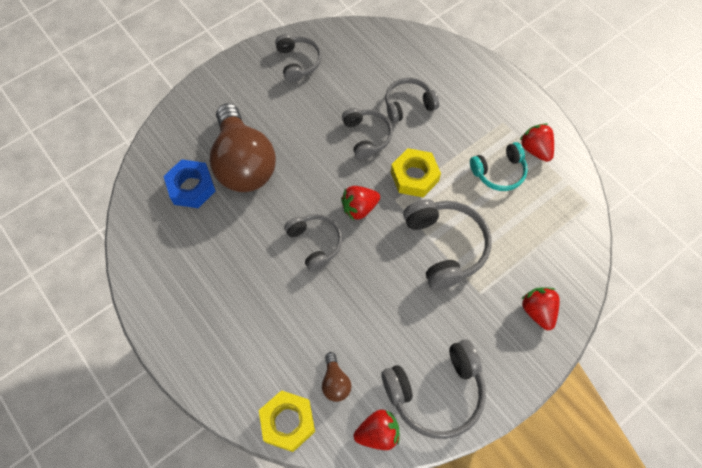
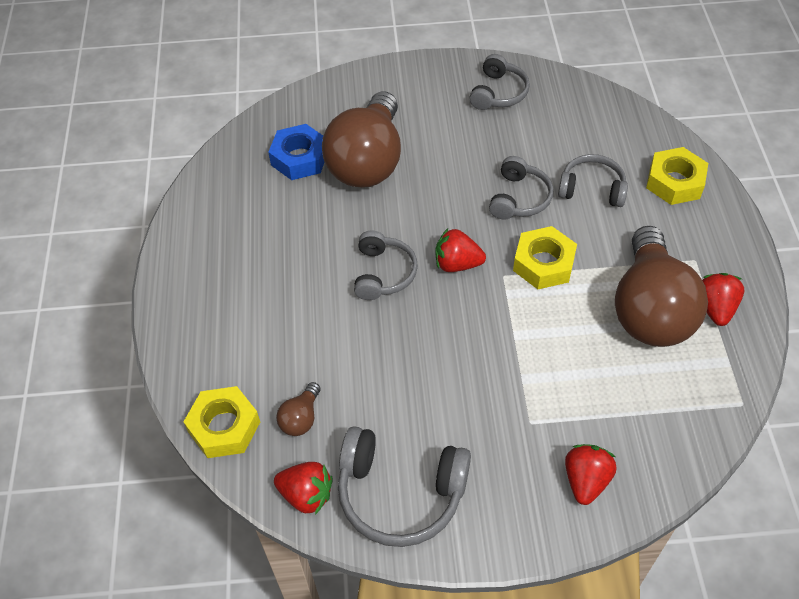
camera: 35 degrees right, 10 degrees down
(445, 246) = (525, 352): grey headphones -> none
(456, 72) = (674, 182): none -> yellow nut
(499, 172) = (649, 309): turquoise headphones -> brown light bulb

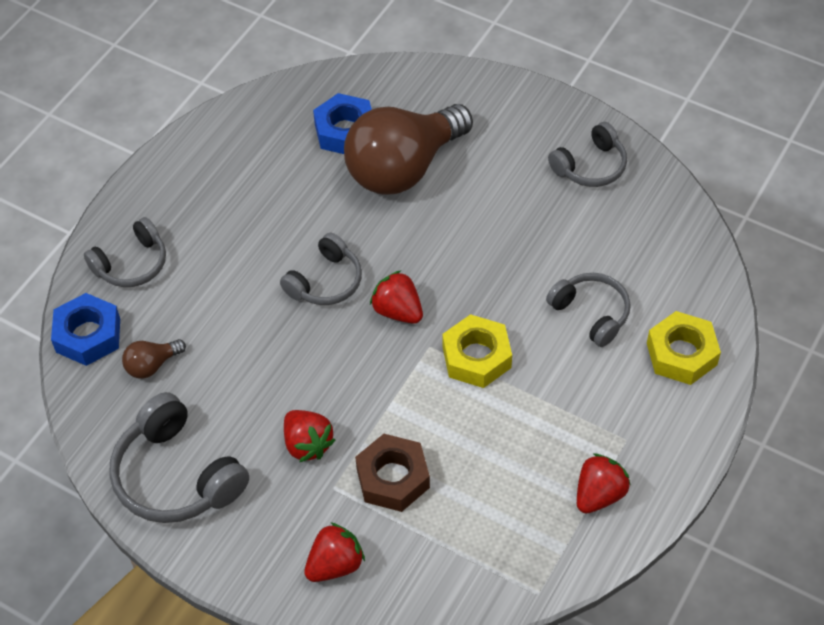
camera: 35 degrees right, 0 degrees up
(224, 427) = (88, 335): yellow nut -> blue nut
(306, 495) = (105, 429): red strawberry -> red strawberry (307, 444)
(519, 198) = (512, 282): grey headphones -> grey headphones (132, 264)
(566, 387) = (393, 478): none -> brown nut
(649, 309) = (535, 457): brown light bulb -> none

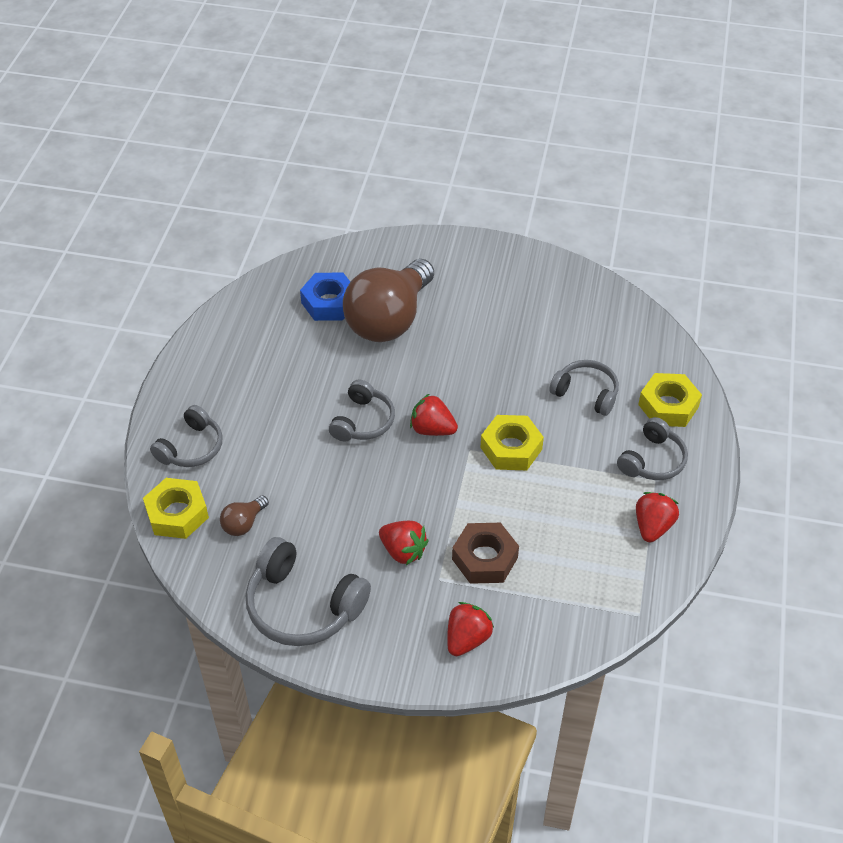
camera: 20 degrees left, 5 degrees down
(88, 335) = (177, 514): blue nut -> yellow nut
(590, 166) = (537, 285): grey headphones -> grey headphones (652, 460)

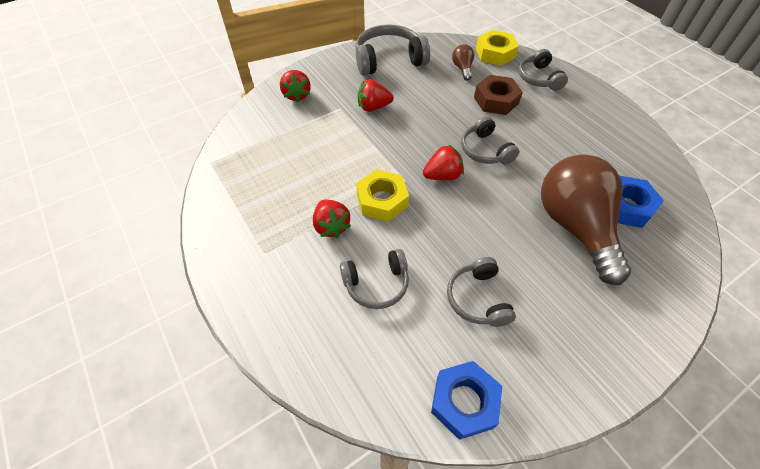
camera: 135 degrees right, 5 degrees up
(485, 558) = (327, 132): brown nut -> brown nut (496, 100)
(601, 299) = (464, 402): none -> blue nut
(652, 460) = (277, 266): grey headphones -> grey headphones (478, 298)
(652, 526) = (240, 218): red strawberry -> red strawberry (331, 226)
(668, 406) = (302, 327): yellow nut -> none

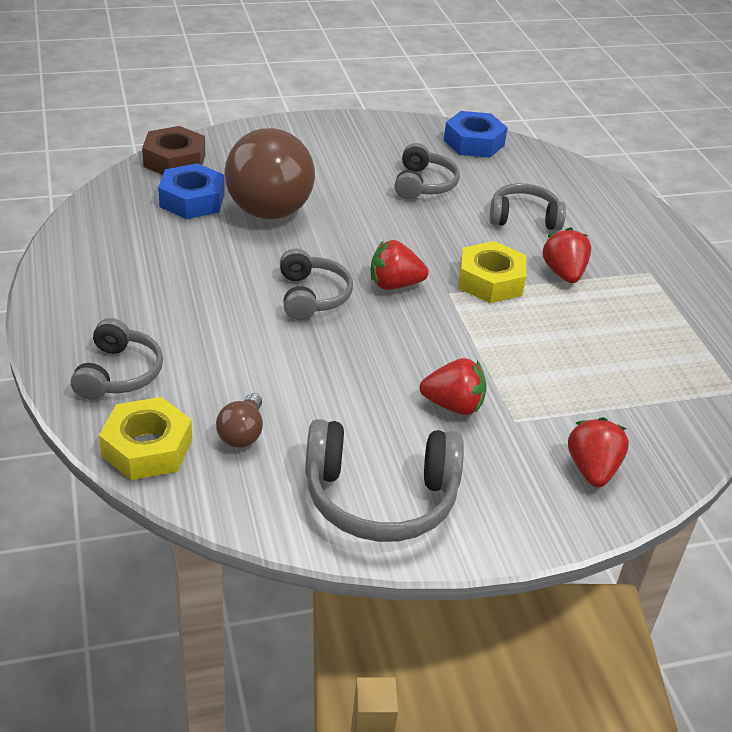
camera: 165 degrees left, 15 degrees down
(496, 100) = (233, 358): brown nut -> brown nut (174, 160)

